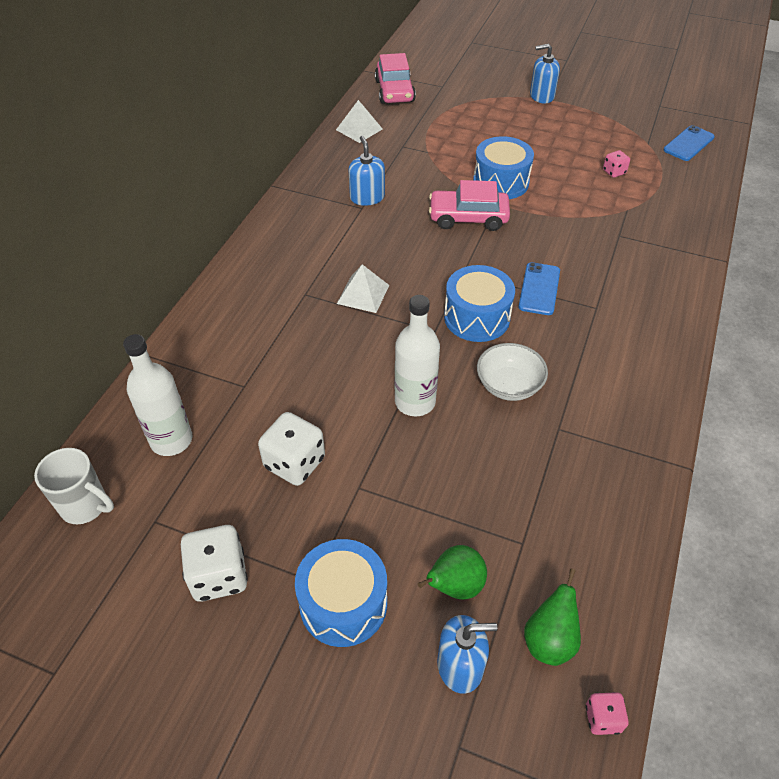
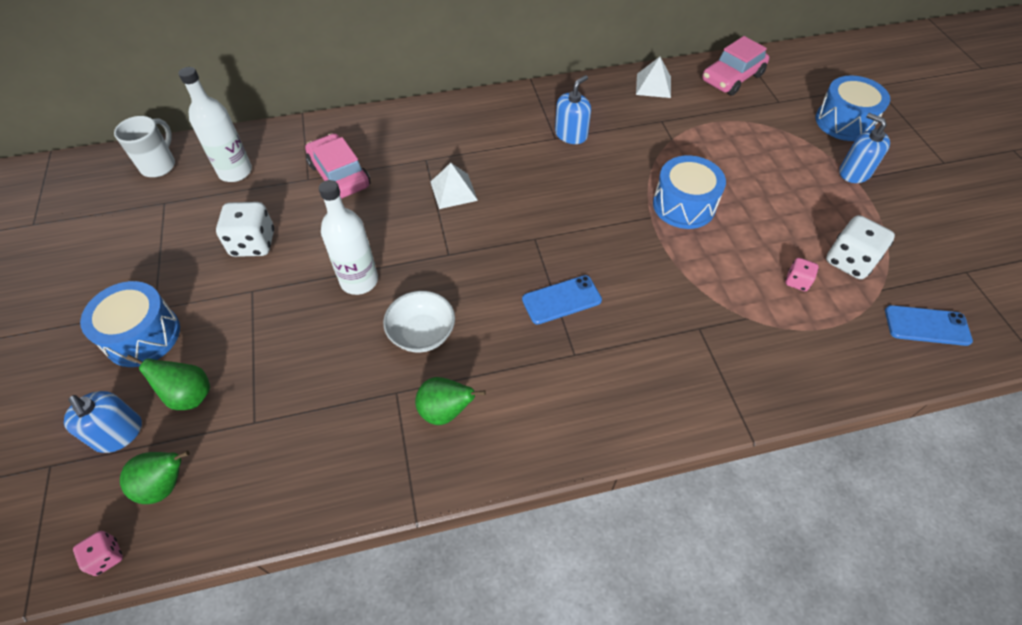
camera: 55 degrees right, 5 degrees up
(85, 506) = (159, 165): white mug -> white mug turned 150 degrees counterclockwise
(219, 576) = (135, 257): white dice -> white dice (849, 261)
(468, 218) = (610, 207): pink car -> pink car (339, 175)
(477, 317) = (487, 273): blue drum -> blue drum (844, 122)
(599, 405) = (445, 411): none -> green pear

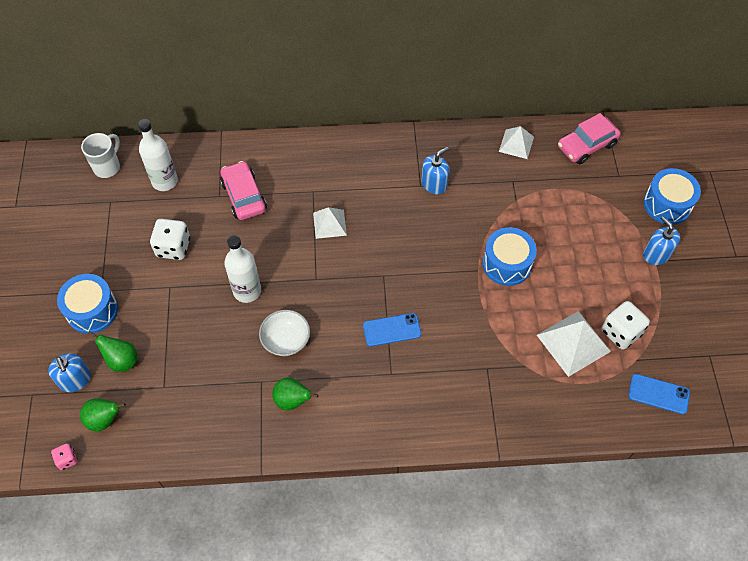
camera: 10 degrees right, 5 degrees up
(797, 281) = (573, 343): pink dice -> white pyramid

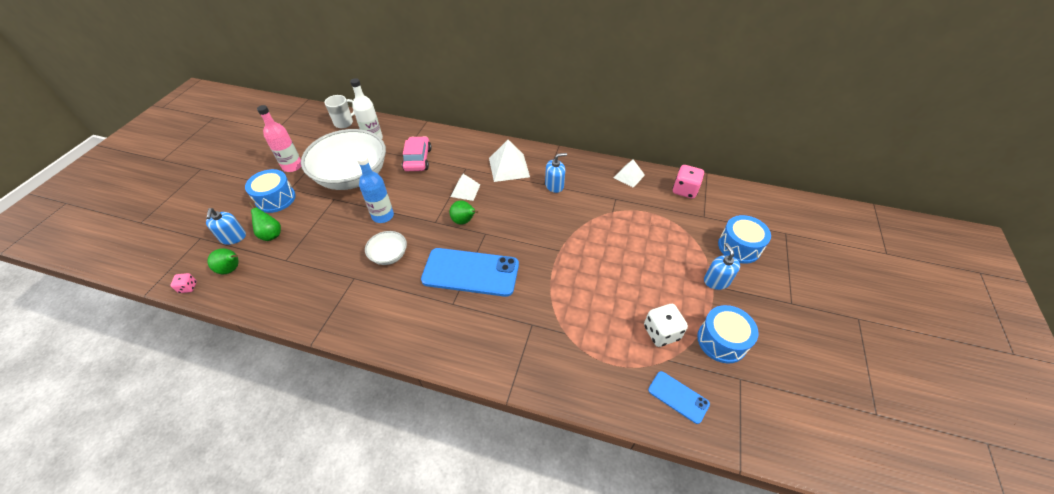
camera: 20 degrees right, 10 degrees down
(81, 256) = (292, 166): none -> pink bottle
(173, 247) = (352, 177): white dice -> white bowl
(247, 291) = (383, 216): white bottle -> blue bottle
(292, 400) = (367, 299): green pear -> green pear (464, 221)
(392, 330) = (470, 272): blue phone -> blue phone, size x1.98
(507, 264) = (585, 252): blue drum -> blue drum (721, 341)
(573, 343) = (615, 328): white pyramid -> white pyramid (509, 167)
(586, 145) = (684, 190): pink car -> pink dice

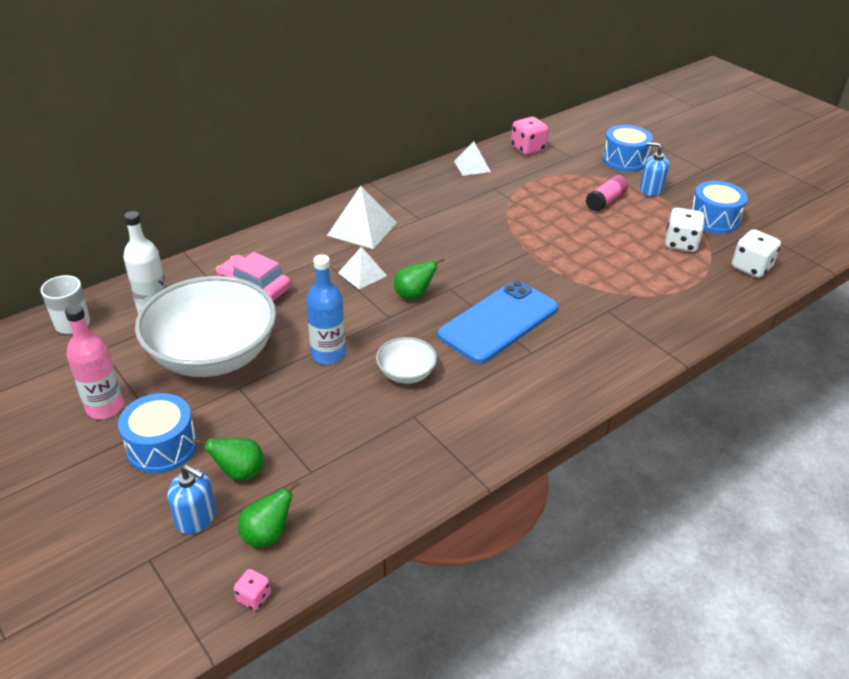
camera: 55 degrees left, 10 degrees down
(554, 185) = (430, 213): blue soap dispenser -> none
(667, 262) = (605, 201): none -> pink glue stick
(678, 397) = (751, 267): blue phone -> white dice

